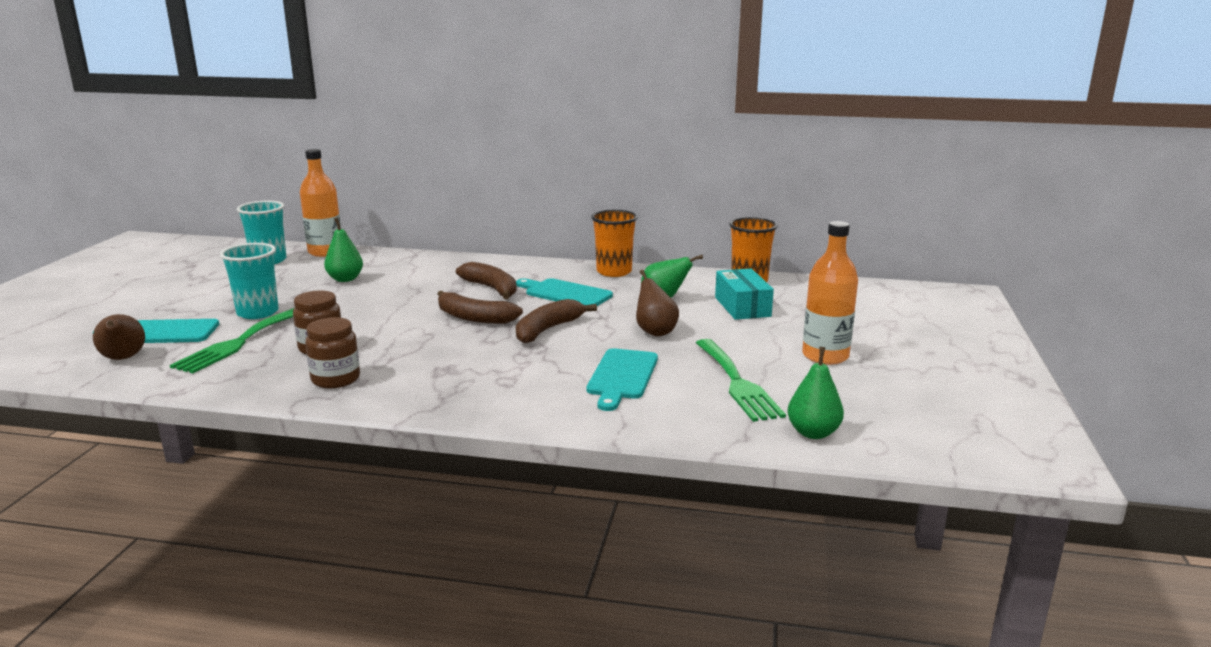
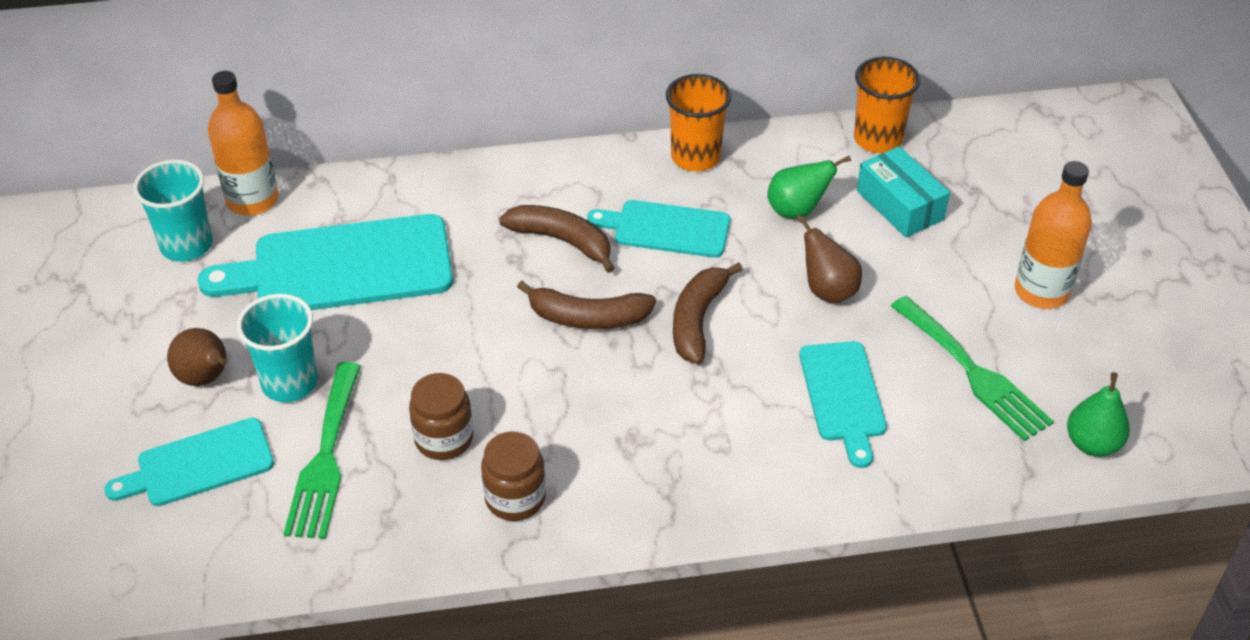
camera: 20 degrees left, 25 degrees up
(123, 358) = (202, 535): brown pear -> brown pear (206, 378)
(345, 279) = (342, 267): green pear -> turquoise cutting board

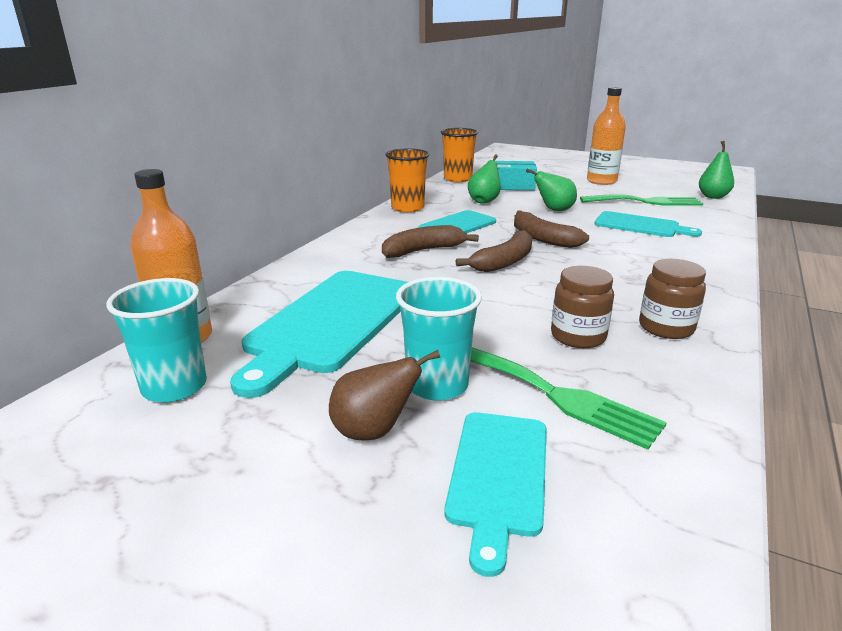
camera: 55 degrees left, 20 degrees down
(828, 290) = (554, 210): brown pear -> green pear

